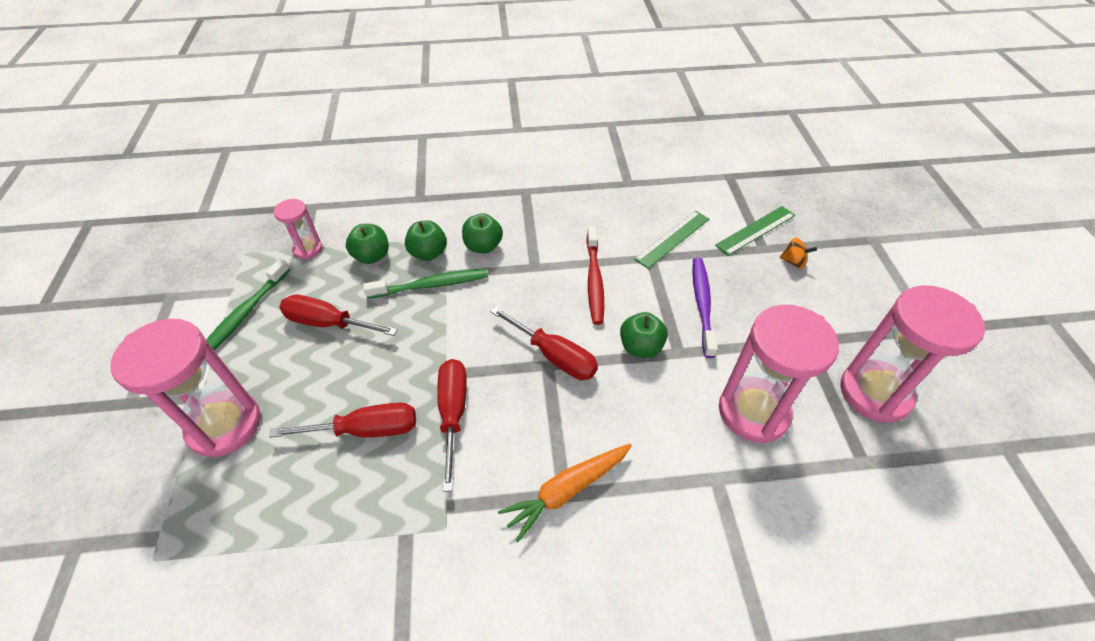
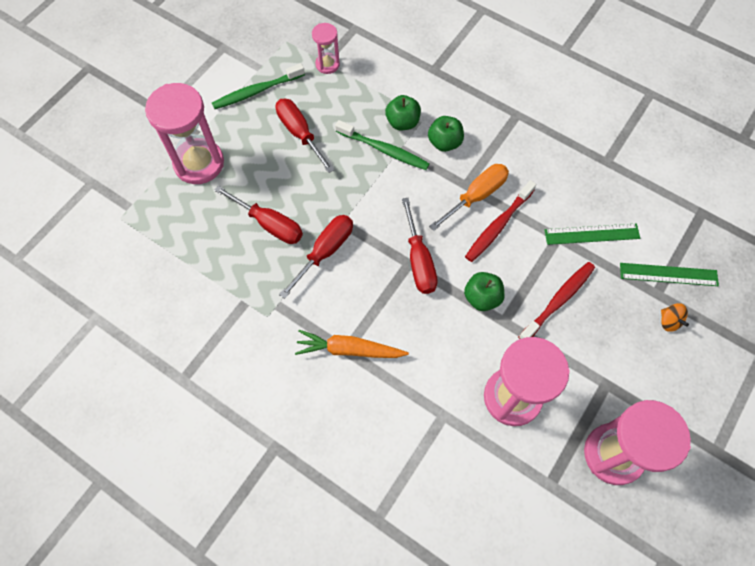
camera: 40 degrees right, 15 degrees up
(372, 256) = (363, 99): green apple -> none
(552, 270) = (476, 196): none -> orange screwdriver
(702, 304) = (558, 301): purple toothbrush -> red toothbrush

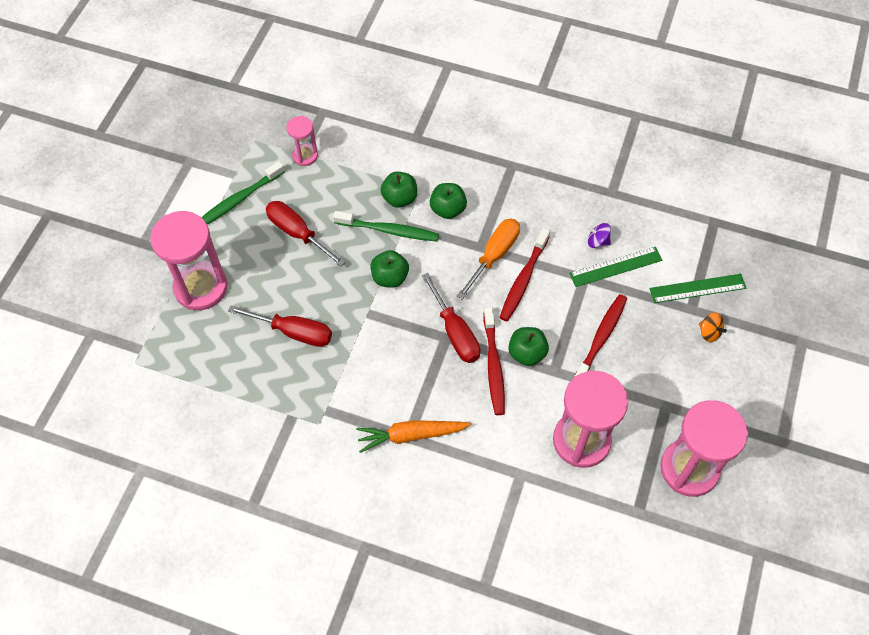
camera: 15 degrees left, 5 degrees down
(325, 252) = (359, 346): red screwdriver -> none
(372, 194) = (390, 277): none -> green apple
(447, 302) = (493, 365): none -> red toothbrush
(580, 205) = (597, 241): none -> purple spinning top

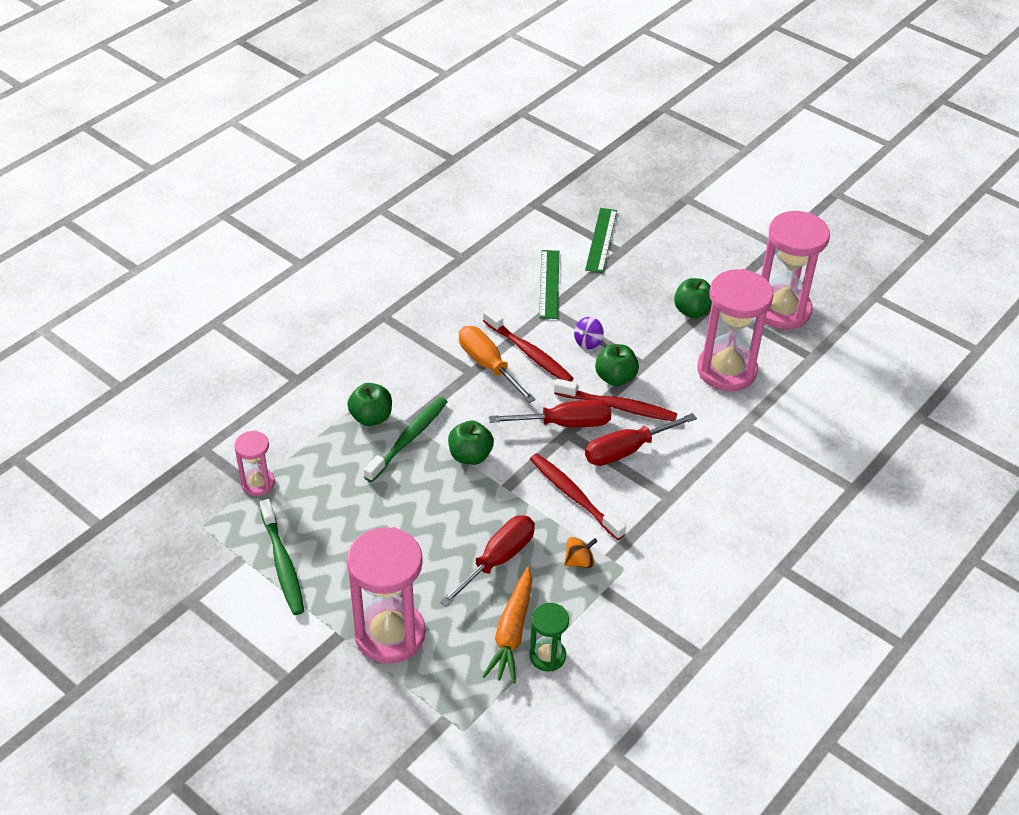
camera: 70 degrees left, 15 degrees down
(215, 396) = (547, 656): none -> green hourglass
(297, 233) = (365, 520): red screwdriver -> red screwdriver (627, 450)
(411, 435) = (670, 495): orange carrot -> orange carrot (512, 632)
(448, 209) = (409, 383): green apple -> green apple (692, 311)
(597, 241) = (513, 286): purple spinning top -> purple spinning top (588, 342)
(600, 338) = (623, 321): red toothbrush -> red toothbrush (574, 496)
(709, 332) = (651, 249): orange spinning top -> orange spinning top (579, 561)

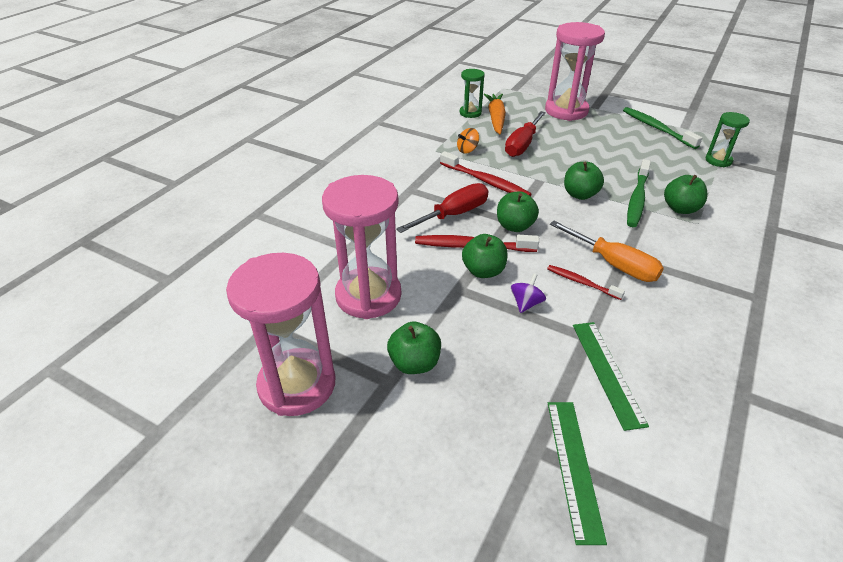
camera: 170 degrees right, 5 degrees down
(258, 483) = (718, 160): pink hourglass -> green hourglass
(529, 353) = (582, 282): red toothbrush -> red toothbrush, size x0.60
(565, 424) = (515, 226): red screwdriver -> green apple

